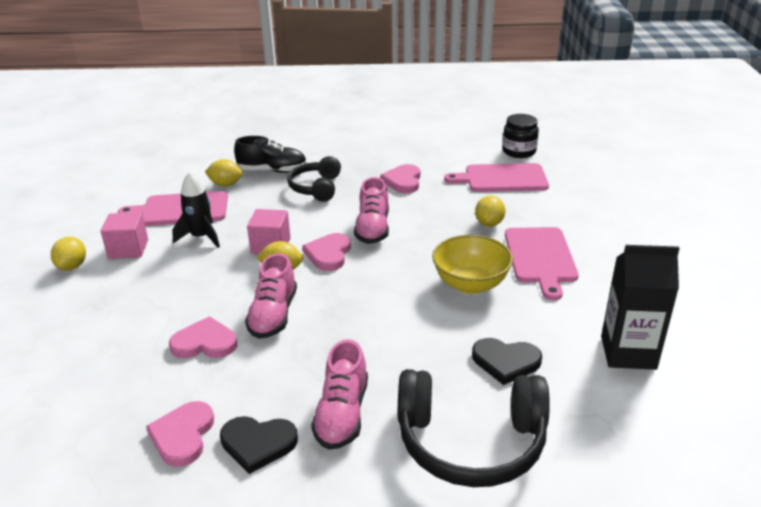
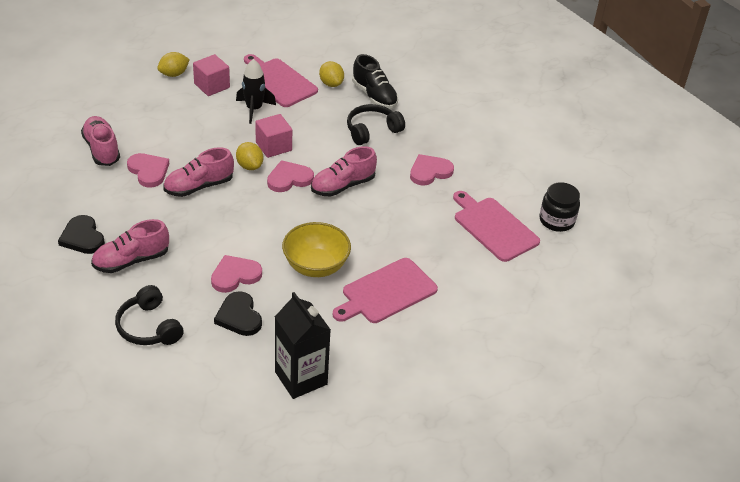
camera: 50 degrees right, 10 degrees up
(120, 366) = (102, 149): none -> pink shoe
(183, 435) = (68, 205): pink heart -> pink heart (235, 275)
(471, 442) = (148, 327): black headphones -> black headphones, size x0.62
(489, 223) = (410, 246): yellow lemon -> none

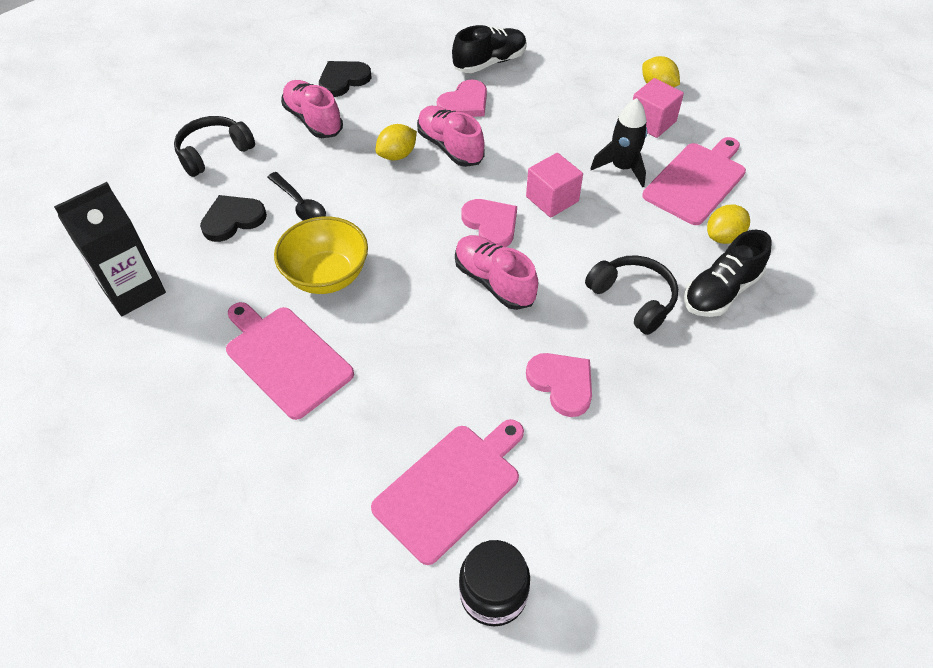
camera: 85 degrees right, 10 degrees up
(102, 149) = (490, 63): pink shoe -> black shoe
(235, 275) = (300, 205): pink heart -> black spoon
(249, 166) = (503, 183): yellow lemon -> yellow lemon (397, 155)

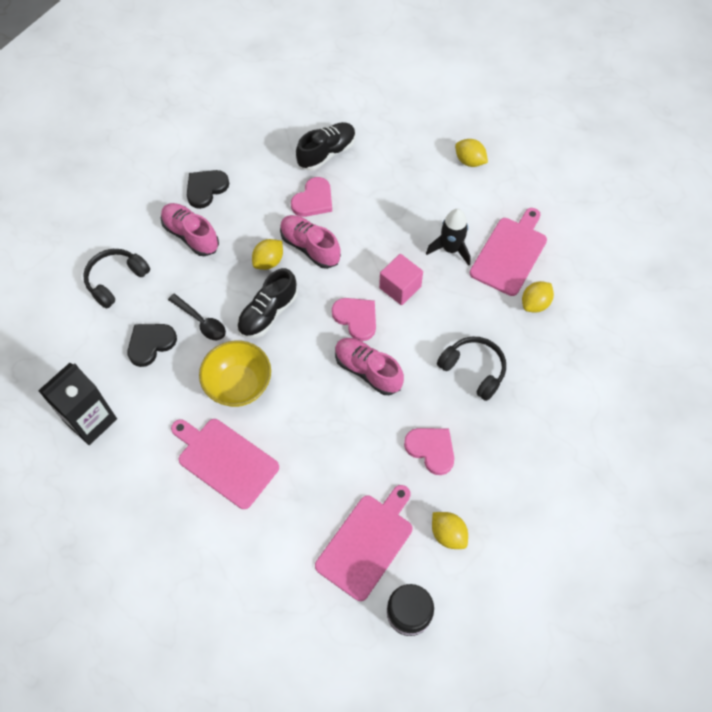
camera: 10 degrees left, 10 degrees up
(568, 494) = (448, 534): none -> yellow lemon
(652, 122) = (469, 199): pink cube -> none
(721, 291) = (537, 353): black shoe -> black shoe (268, 313)

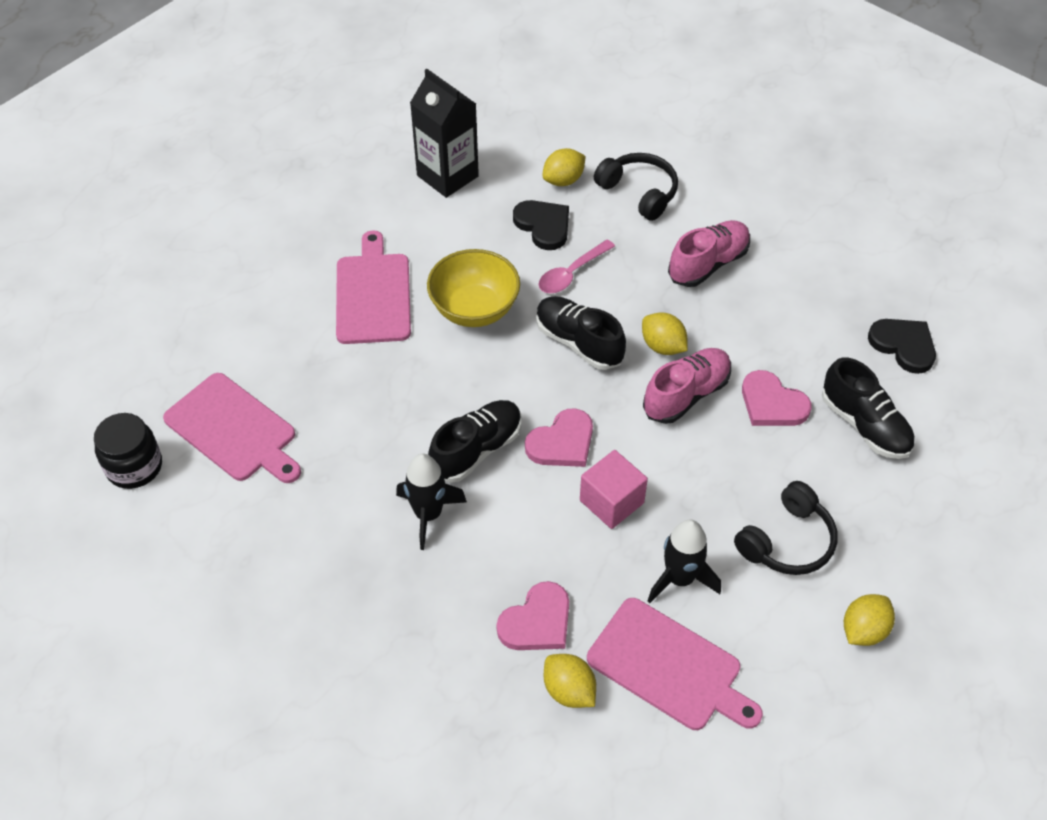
camera: 95 degrees right, 10 degrees down
(201, 321) = (571, 274): black spoon -> pink spoon
(206, 189) = (788, 280): black heart -> black heart (903, 346)
(225, 460) = (373, 294): pink cutting board -> pink cutting board turned 45 degrees counterclockwise
(368, 370) = (476, 450): pink shoe -> black shoe
(424, 395) = (428, 514): none -> black rocket
(431, 449) = (344, 514): pink heart -> pink heart (537, 621)
(448, 534) = (221, 521): yellow lemon -> yellow lemon (563, 180)
(473, 370) = (460, 584): black headphones -> black headphones (787, 541)

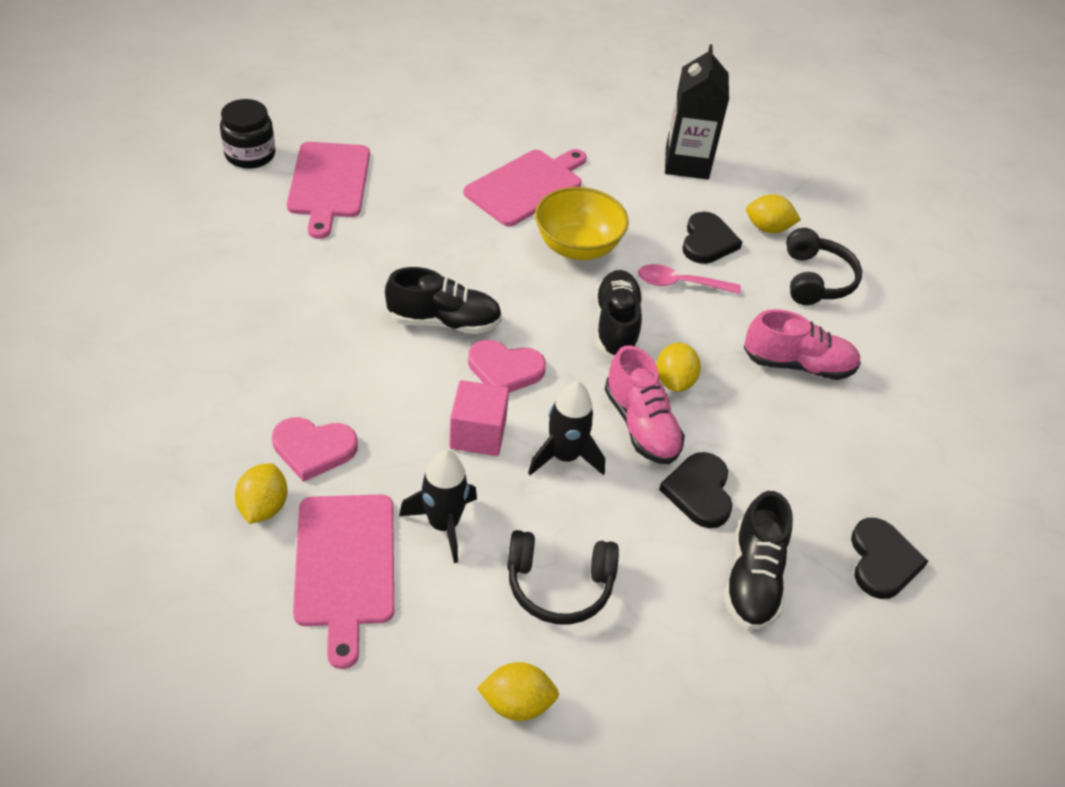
camera: 45 degrees right, 5 degrees down
(428, 514) = (355, 327): black rocket -> black rocket (565, 456)
(686, 395) = (641, 425): pink shoe -> pink shoe turned 60 degrees clockwise
(772, 403) = (699, 492): pink heart -> black heart

